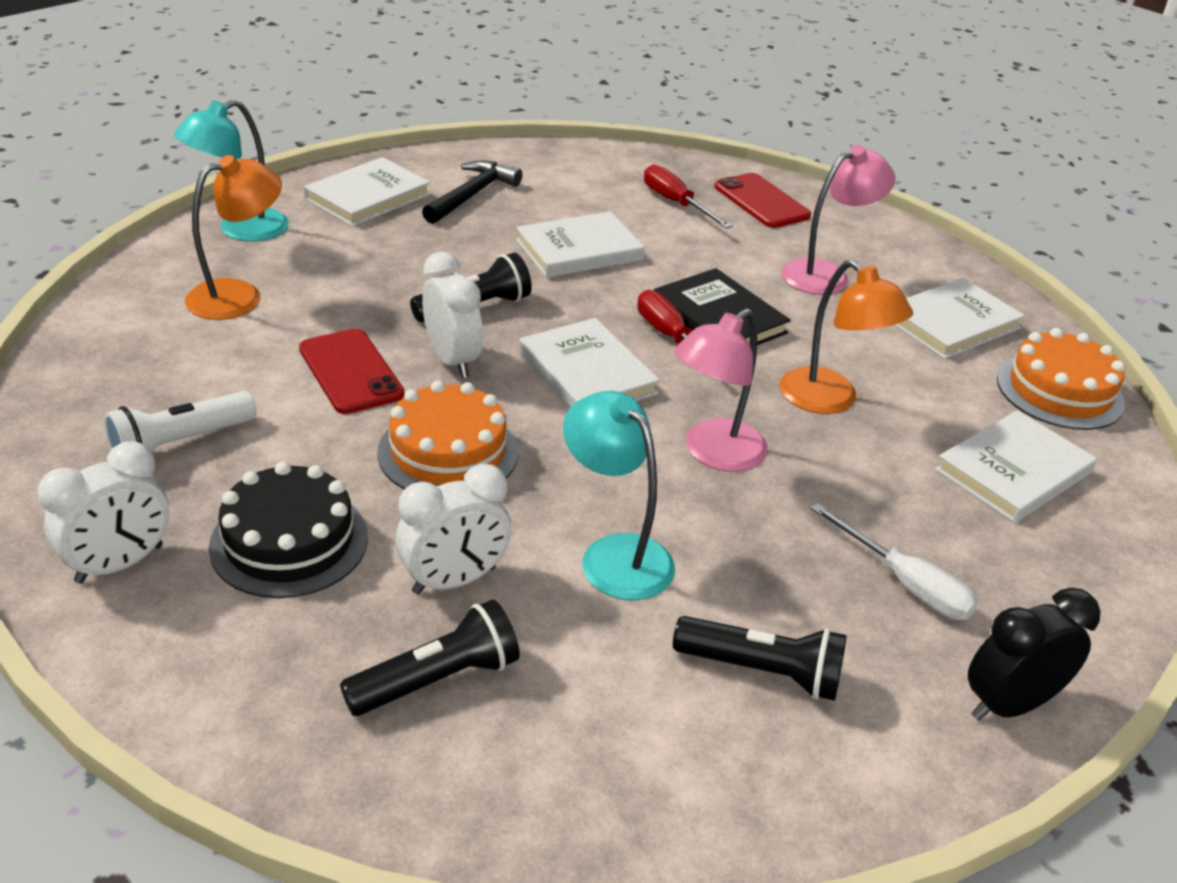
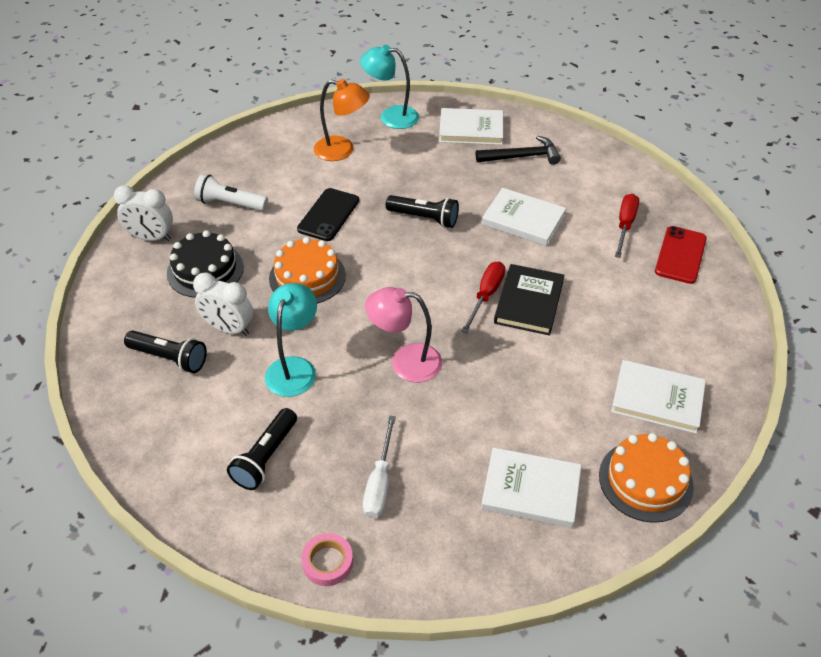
camera: 55 degrees right, 10 degrees up
(351, 372) = (328, 215): red phone -> black phone
(452, 360) = (374, 237): white clock -> none
(587, 373) = (418, 284): white book -> none
(762, 672) = (265, 457): black flashlight -> black flashlight turned 45 degrees clockwise
(826, 274) = (635, 321): pink lamp -> none
(830, 400) = (505, 382): orange lamp -> none
(1008, 704) = (327, 562): black clock -> pink tape

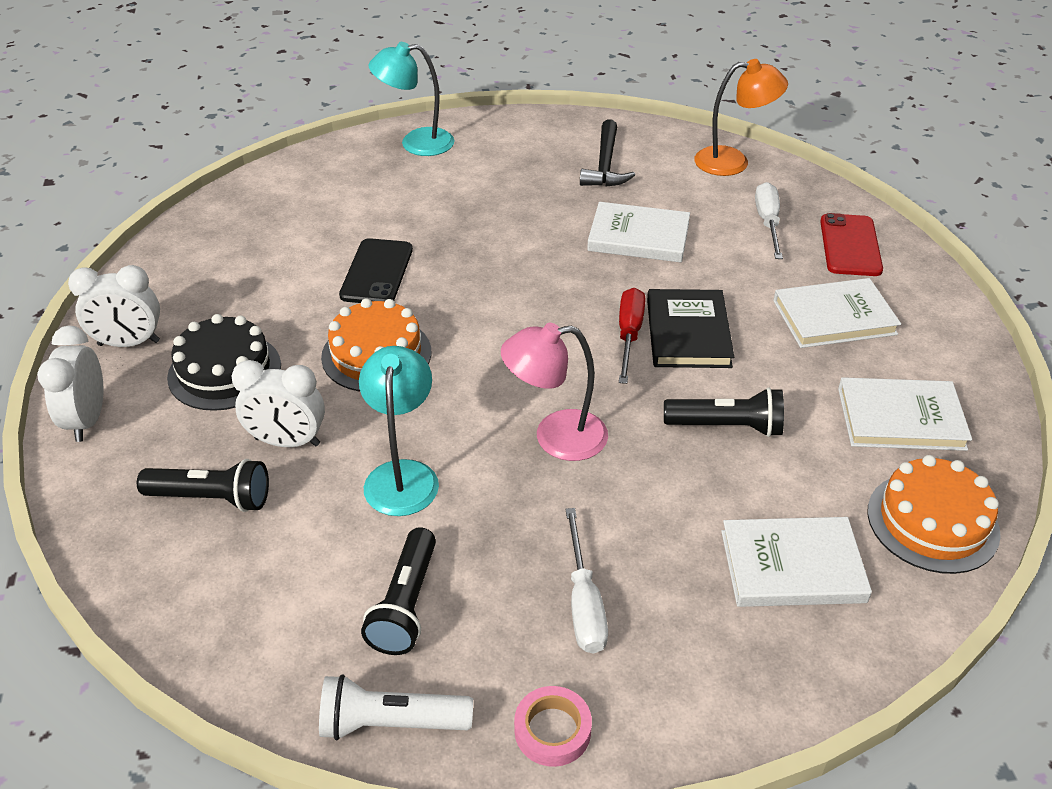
camera: 15 degrees left, 5 degrees down
(110, 288) = (87, 420): none -> white clock
(230, 204) = (232, 281): white flashlight -> white flashlight (391, 723)
(342, 150) = (365, 192): orange lamp -> orange lamp (733, 162)
(424, 218) = (509, 256): black flashlight -> black flashlight (726, 427)
(471, 129) = (527, 143): white book -> white book (834, 317)
(522, 157) = (605, 165): black hammer -> black hammer turned 120 degrees clockwise
(625, 225) = (768, 223): red screwdriver -> white screwdriver

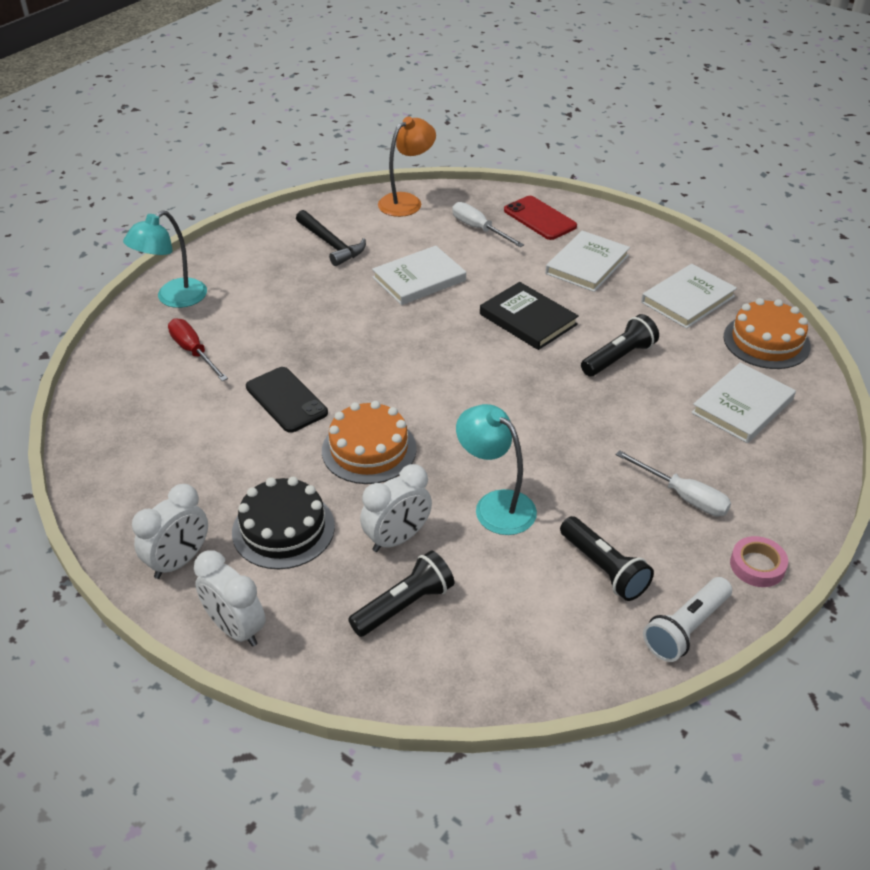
camera: 45 degrees left, 0 degrees up
(555, 437) = (545, 424): pink lamp -> none
(629, 335) = (499, 340): red screwdriver -> red screwdriver (194, 352)

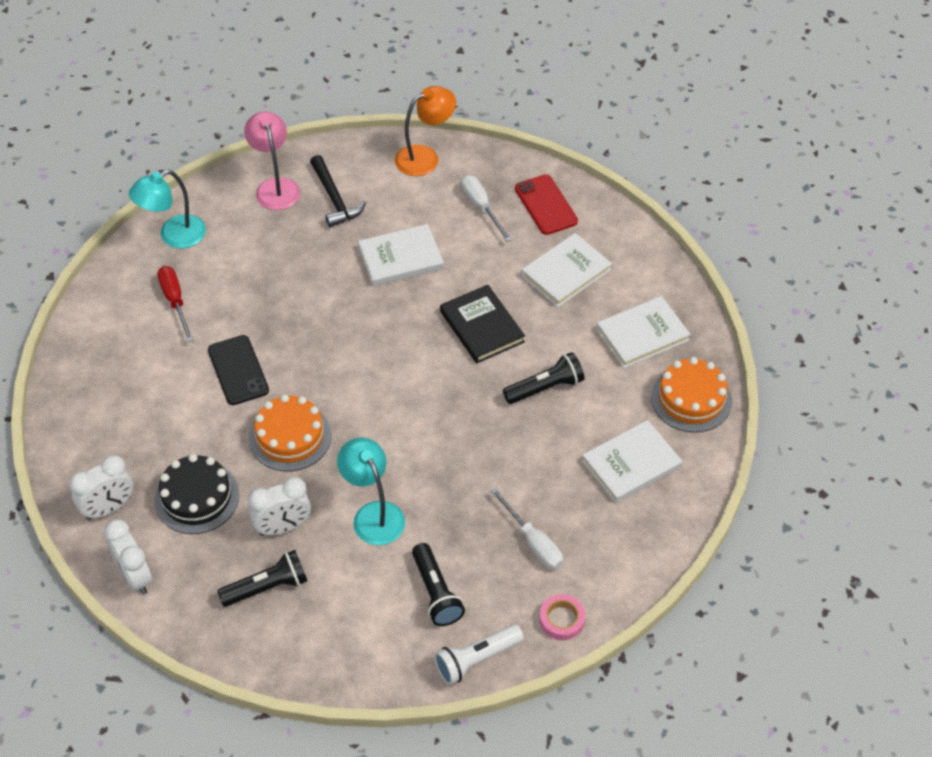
camera: 15 degrees right, 10 degrees up
(267, 244) = (275, 187): none -> pink lamp

